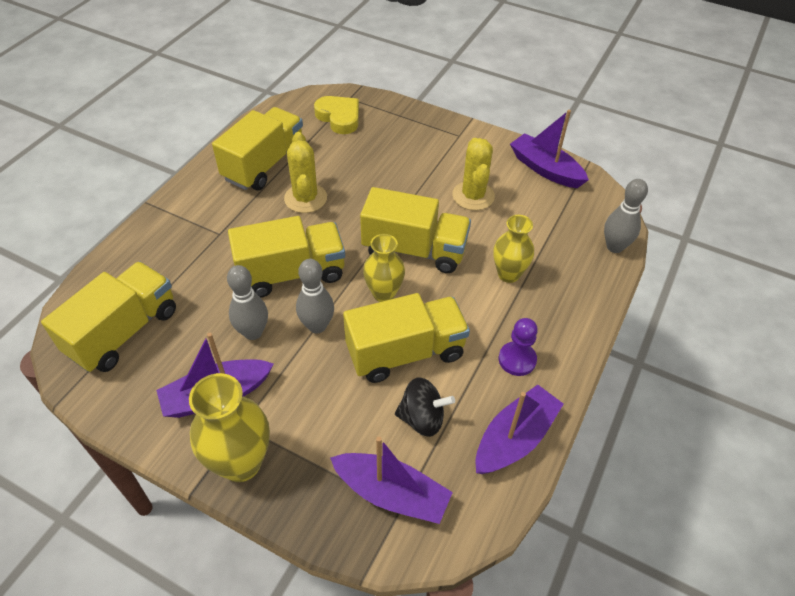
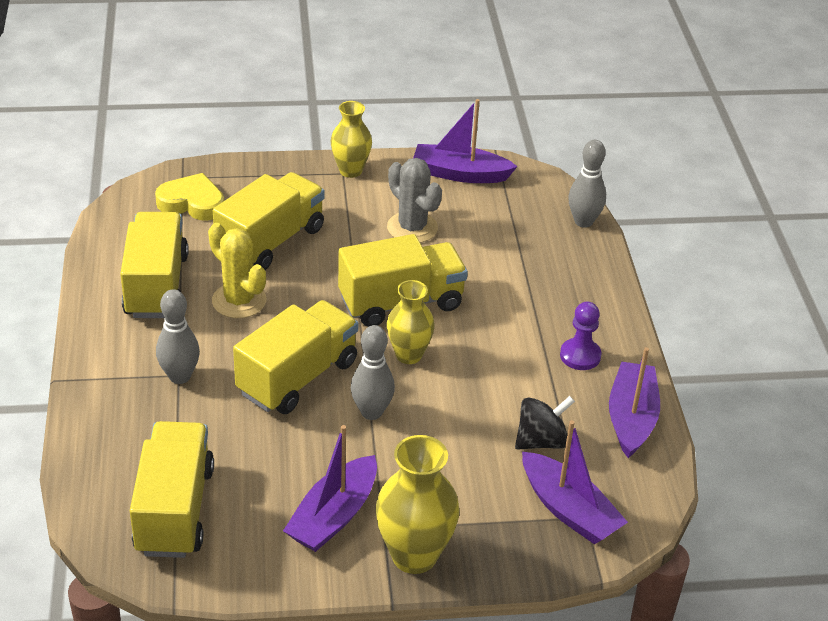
camera: 35 degrees left, 10 degrees down
(253, 332) = (313, 447): grey bowling pin -> grey bowling pin (179, 376)
(391, 494) = (568, 510): purple boat -> purple boat turned 60 degrees clockwise
(405, 352) = (477, 395): yellow truck -> yellow truck (271, 242)
(473, 196) = (412, 228): yellow cactus -> grey cactus
(508, 274) = (510, 286): yellow vase -> yellow vase (350, 170)

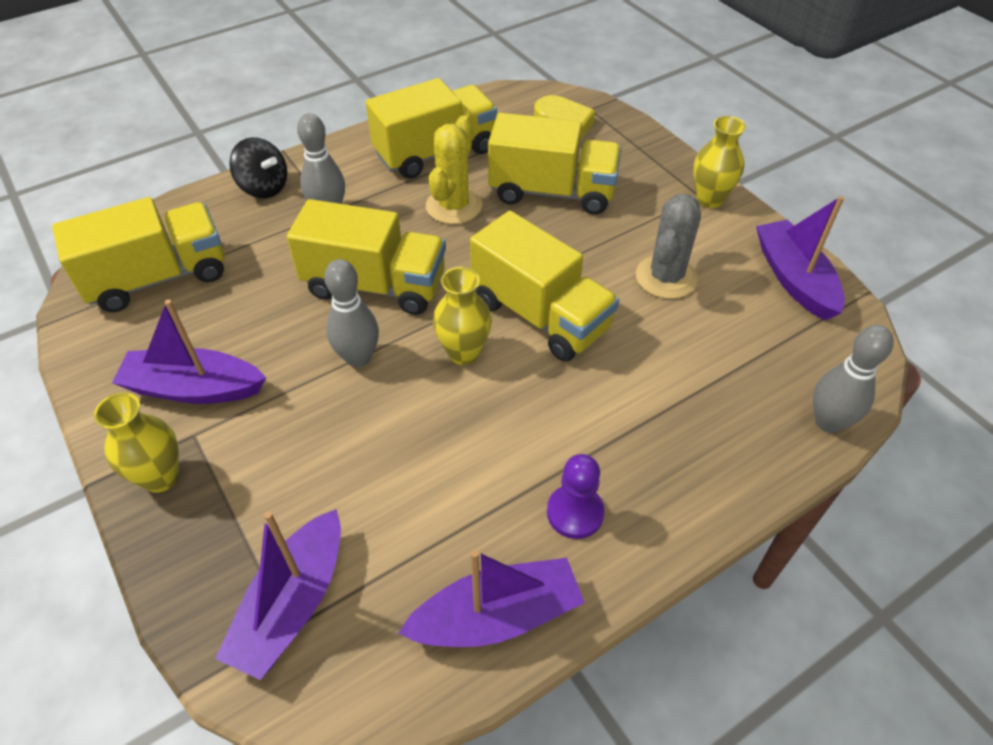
camera: 65 degrees right, 10 degrees up
(414, 556) = (161, 477): yellow vase -> yellow vase, size x0.67
(541, 441) = (397, 528): black spinning top -> black spinning top (264, 187)

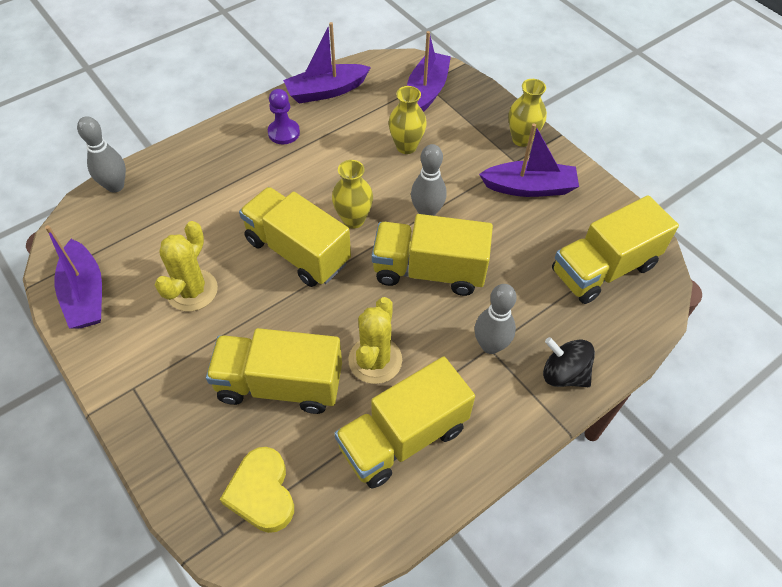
camera: 175 degrees right, 5 degrees up
(666, 277) = (192, 290): grey cactus -> yellow cactus
(709, 199) = (125, 383): yellow vase -> yellow vase (406, 146)

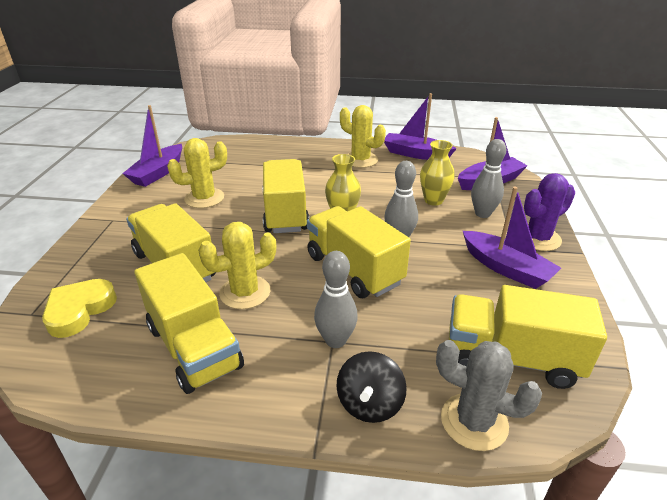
camera: 45 degrees right, 20 degrees down
(115, 186) = (239, 142): grey bowling pin -> grey bowling pin (482, 214)
(284, 133) = (360, 160): purple pawn -> yellow cactus
(403, 437) = (194, 347): yellow truck -> yellow truck turned 135 degrees counterclockwise
(522, 139) = (538, 238): yellow vase -> purple cactus
(564, 374) = (369, 404): black spinning top -> black spinning top turned 150 degrees counterclockwise
(627, 334) = (474, 421): none -> grey cactus

